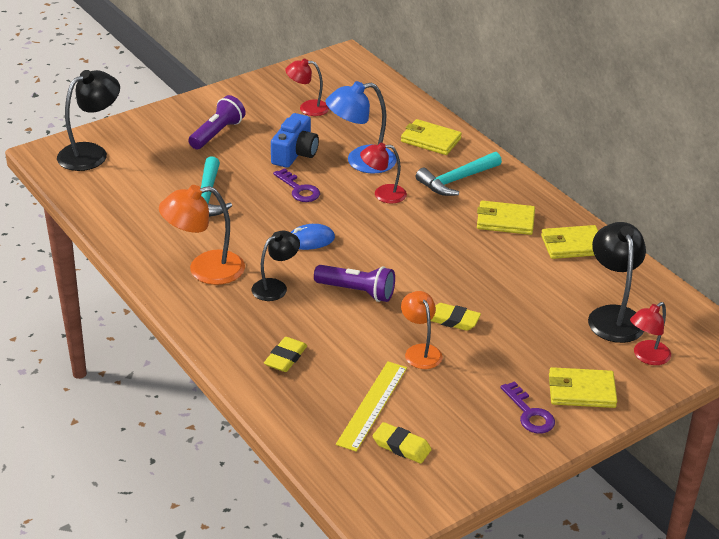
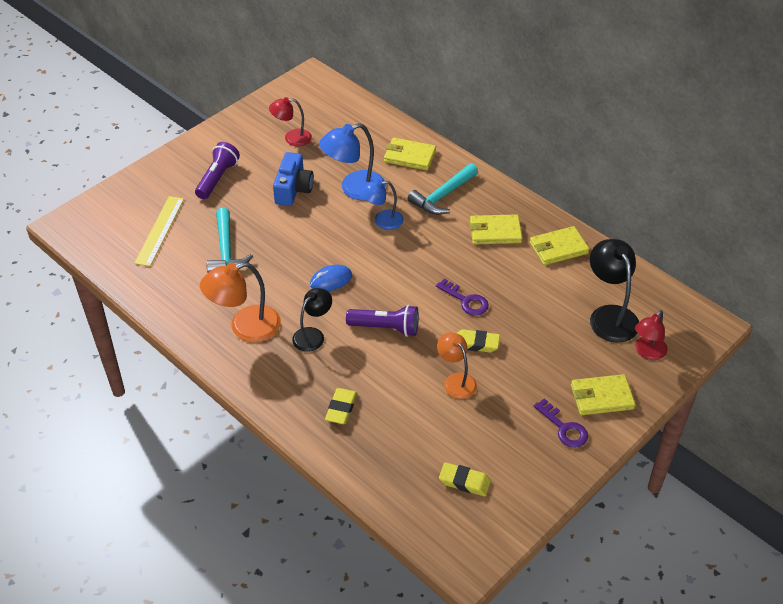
camera: 10 degrees left, 10 degrees up
(91, 153) = (107, 218): black lamp -> none
(299, 189) = (307, 227): purple key -> purple key (466, 300)
(372, 405) = (429, 444): yellow ruler -> yellow ruler (160, 230)
(383, 194) = (382, 221): red lamp -> blue lamp

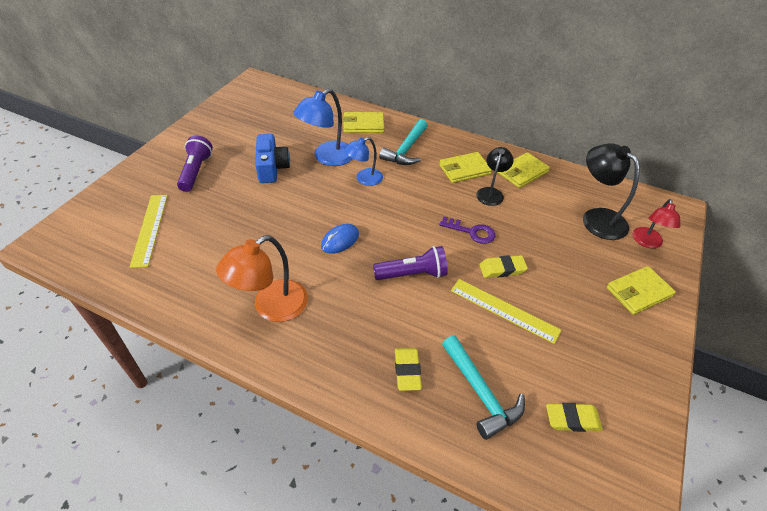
camera: 20 degrees left, 0 degrees up
(226, 250) = (225, 234): turquoise hammer -> turquoise hammer (481, 393)
(292, 138) = (255, 127): red lamp -> none
(313, 335) = (345, 298): black lamp -> black lamp (491, 192)
(456, 380) = (504, 310): orange lamp -> yellow ruler
(564, 428) = (627, 331): purple key -> none

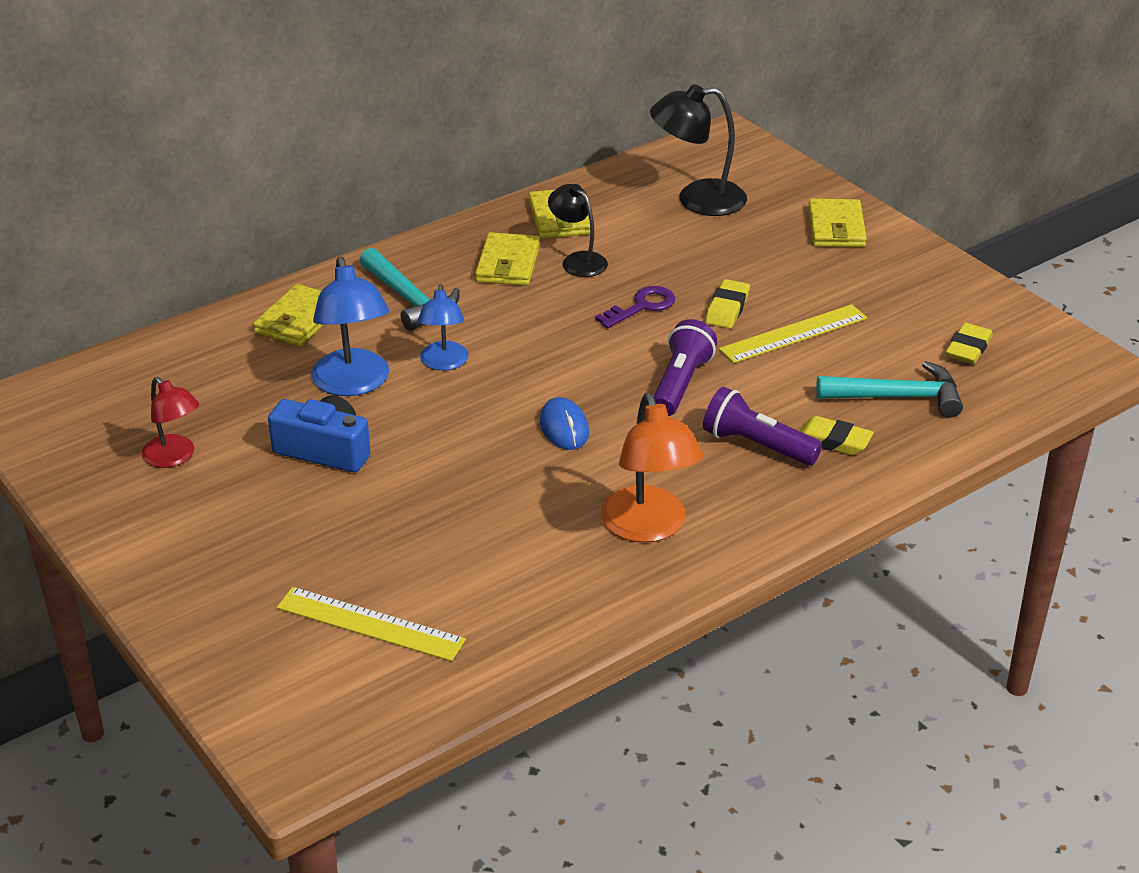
camera: 60 degrees left, 10 degrees down
(196, 171) = (252, 540): purple flashlight -> purple flashlight (756, 445)
(647, 242) = (766, 184): red lamp -> red lamp (174, 457)

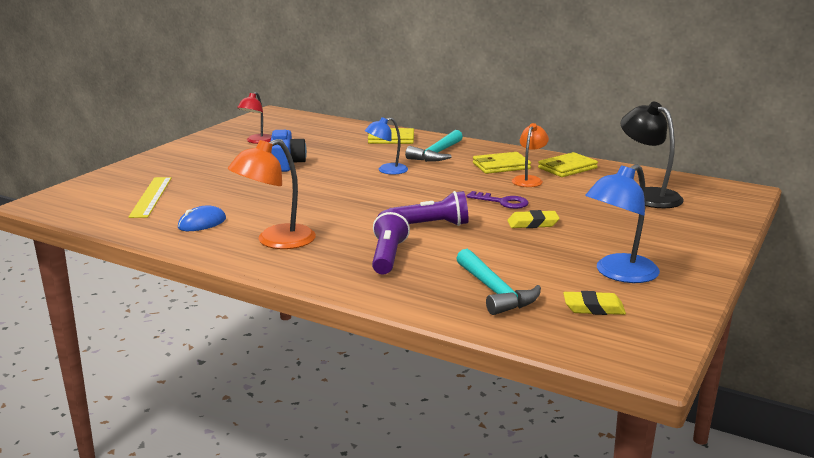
camera: 65 degrees right, 15 degrees down
(353, 384) = (347, 158): blue lamp -> blue lamp (618, 274)
(564, 427) = (355, 205): blue mouse -> blue mouse (202, 223)
(578, 260) = (529, 179): black lamp -> orange lamp
(793, 334) = (530, 246): yellow ruler -> none
(833, 441) = (417, 278): yellow eraser -> none
(836, 227) = (686, 239): yellow wallet -> none

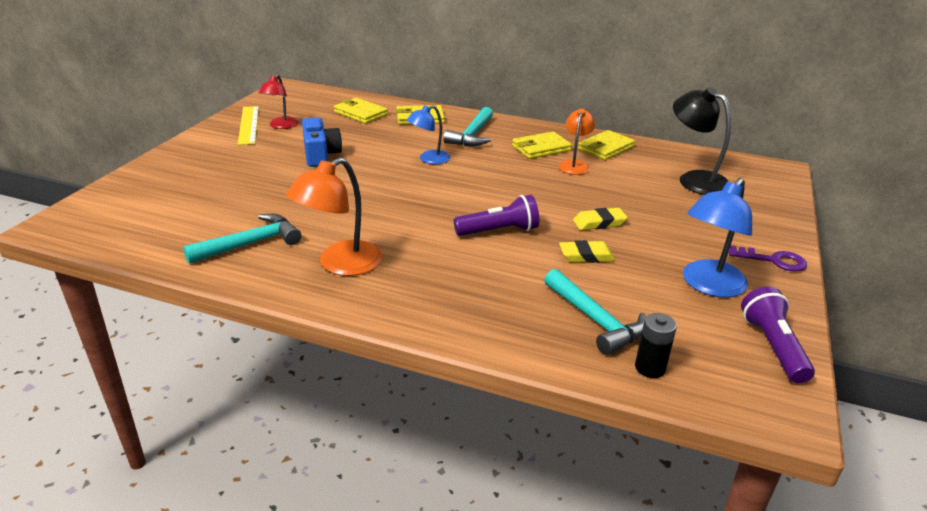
camera: 10 degrees left, 10 degrees up
(151, 197) = (183, 208): yellow ruler -> yellow ruler (248, 125)
(202, 223) = (251, 243): blue mouse -> turquoise hammer
(335, 134) = (361, 113): none -> yellow wallet
(388, 256) = (467, 277): purple flashlight -> purple flashlight (773, 346)
(502, 202) = (559, 195): purple key -> purple key (773, 260)
(531, 326) = (650, 368): none -> black battery
(593, 308) = (702, 335): yellow eraser -> yellow eraser (586, 256)

